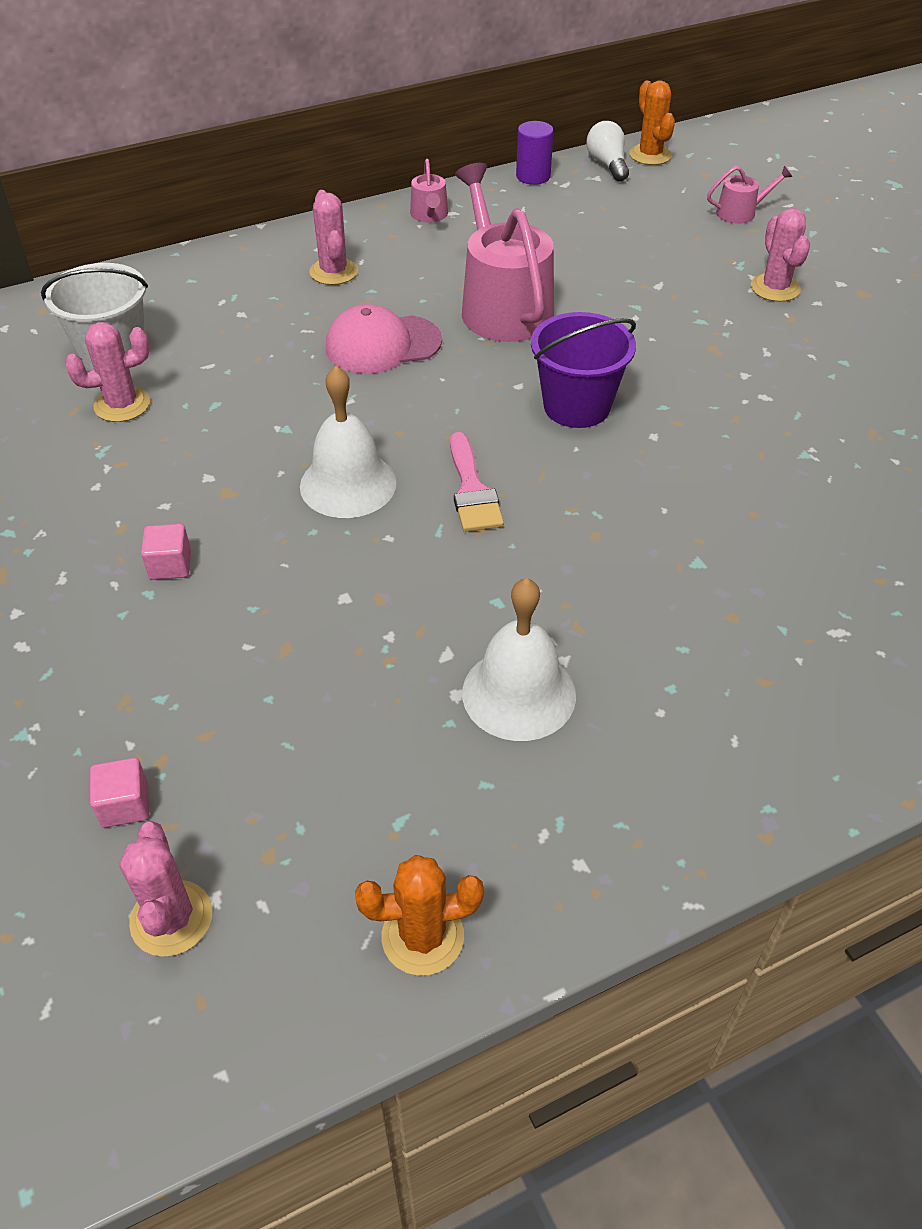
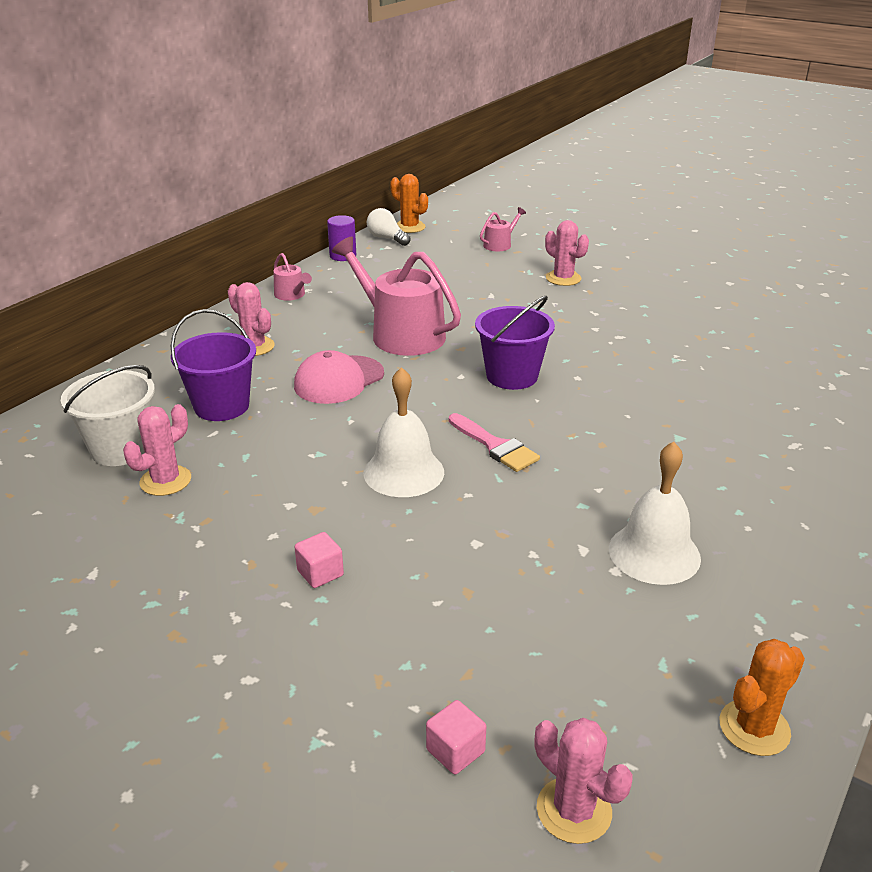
camera: 30 degrees left, 15 degrees down
(241, 336) = (221, 406): none -> purple bucket

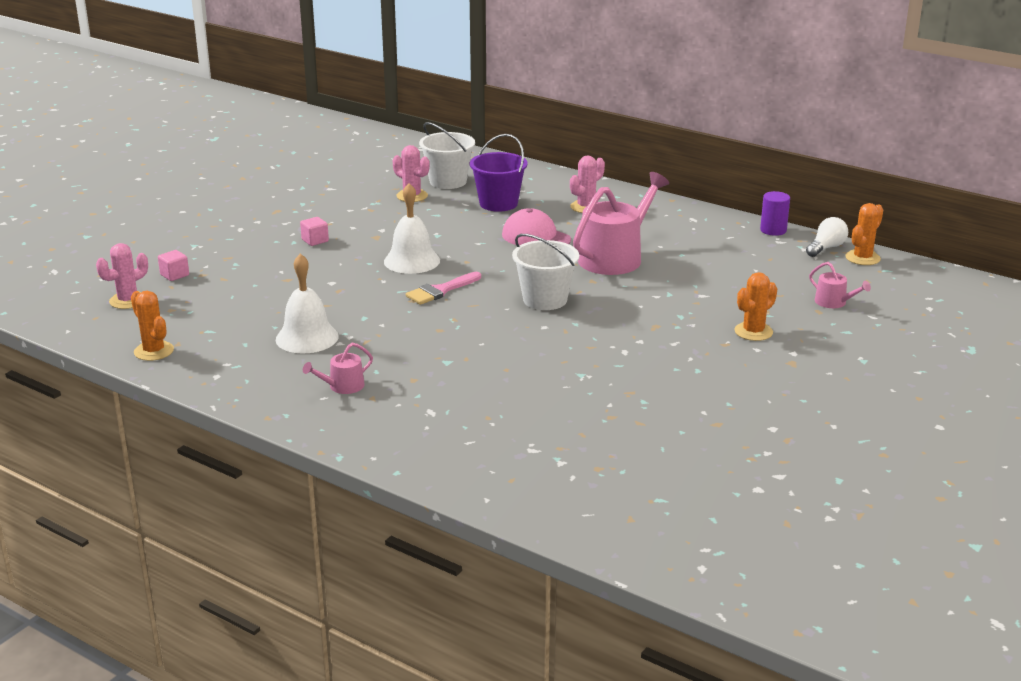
camera: 90 degrees right, 5 degrees down
(291, 295) = (681, 214): pink watering can -> pink watering can (342, 386)
(512, 376) = (545, 300): purple bucket -> white bucket
(563, 278) = (753, 332): pink cactus -> orange cactus

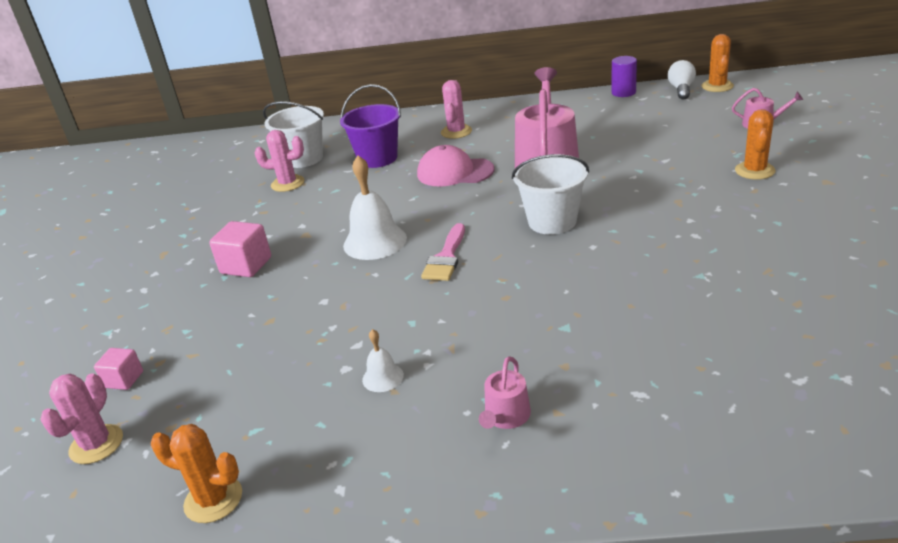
camera: 30 degrees left, 5 degrees up
(307, 337) = (383, 377): white bell -> white bell, size x0.51
(315, 240) = (246, 265): pink cube -> pink cube, size x1.60

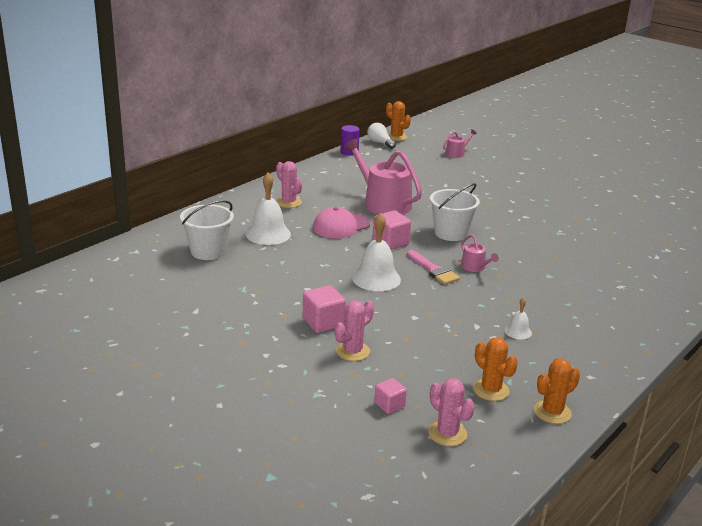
camera: 55 degrees left, 5 degrees down
(287, 184) = (235, 270): pink cactus -> pink cactus (352, 351)
(377, 158) = (268, 234): purple bucket -> white bell
(466, 208) = (390, 242): none -> pink cube
(506, 416) = (594, 318): pink watering can -> pink watering can (475, 267)
(754, 171) = (496, 178): orange cactus -> orange cactus (491, 390)

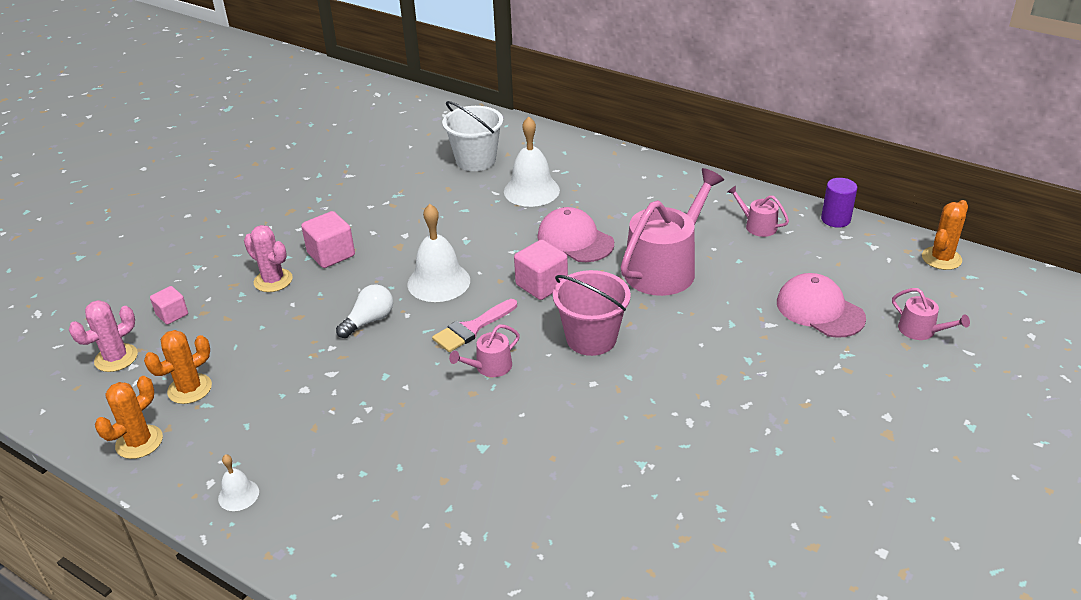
camera: 85 degrees right, 10 degrees up
(288, 202) = (627, 192): pink cactus -> none
(347, 172) = (757, 226): none -> pink watering can
(380, 143) = (898, 244): white light bulb -> white light bulb (369, 321)
(435, 171) = (819, 310): none -> pink cap
(451, 233) = (591, 338): white bucket -> pink bucket
(518, 331) = (319, 412): white bell -> white bell (238, 495)
(552, 412) = (139, 442): orange cactus -> orange cactus turned 75 degrees clockwise

